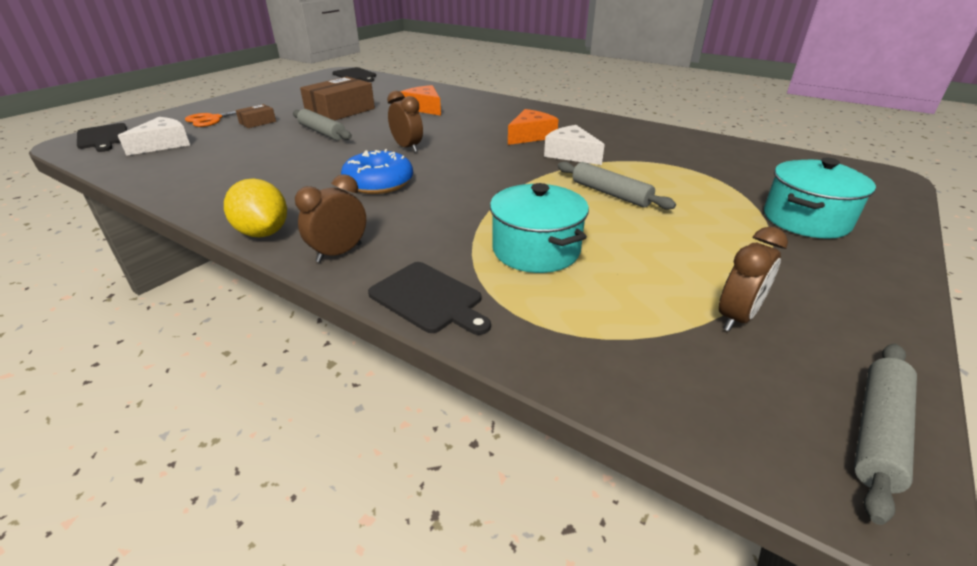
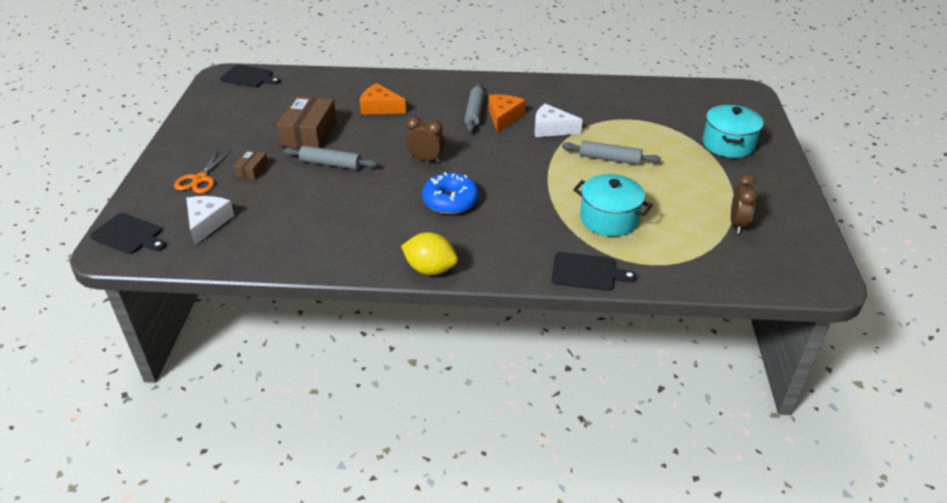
camera: 30 degrees left, 5 degrees up
(339, 253) = (500, 264): brown clock -> none
(877, 432) = (819, 258): grey rolling pin -> grey rolling pin (474, 112)

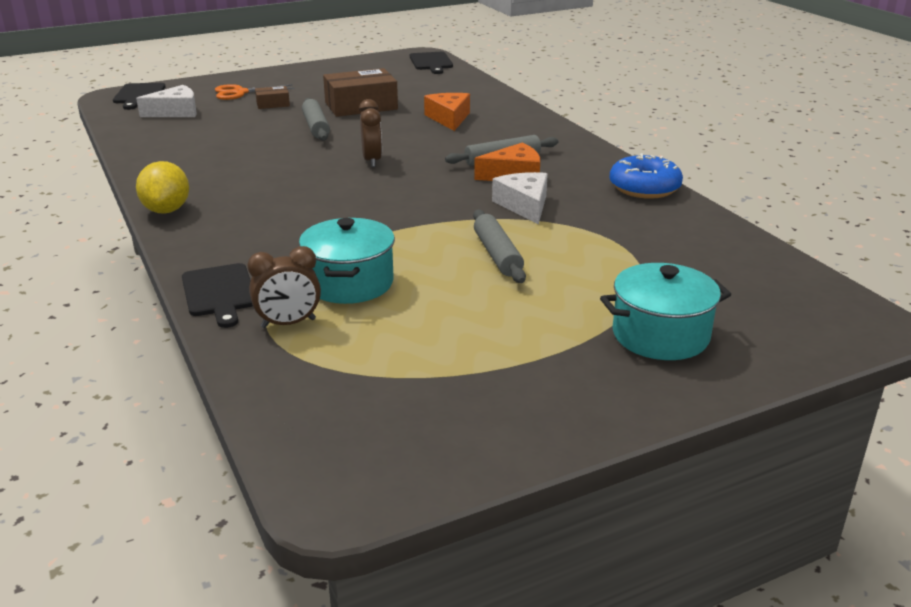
camera: 60 degrees right, 10 degrees down
(450, 201) = (301, 190): blue donut -> blue donut (644, 188)
(737, 224) = (430, 382): brown clock -> brown clock (288, 323)

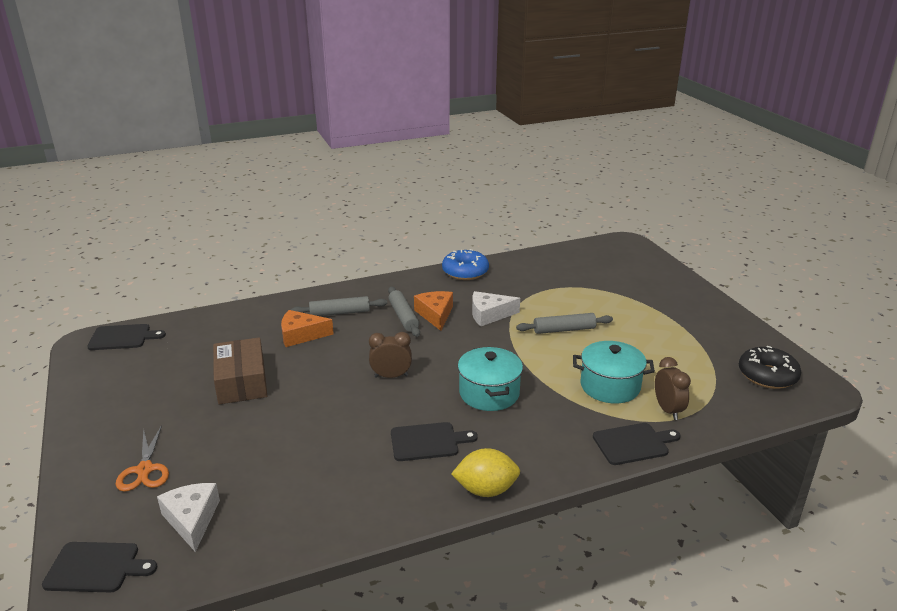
camera: 85 degrees left, 0 degrees up
(252, 182) = (427, 442): none -> black cutting board
(273, 104) = (203, 441): brown box -> none
(316, 127) = (292, 408): grey rolling pin -> grey rolling pin (340, 313)
(381, 433) = (767, 375): none -> black donut
(660, 335) = (649, 291): turquoise pot -> turquoise pot (489, 393)

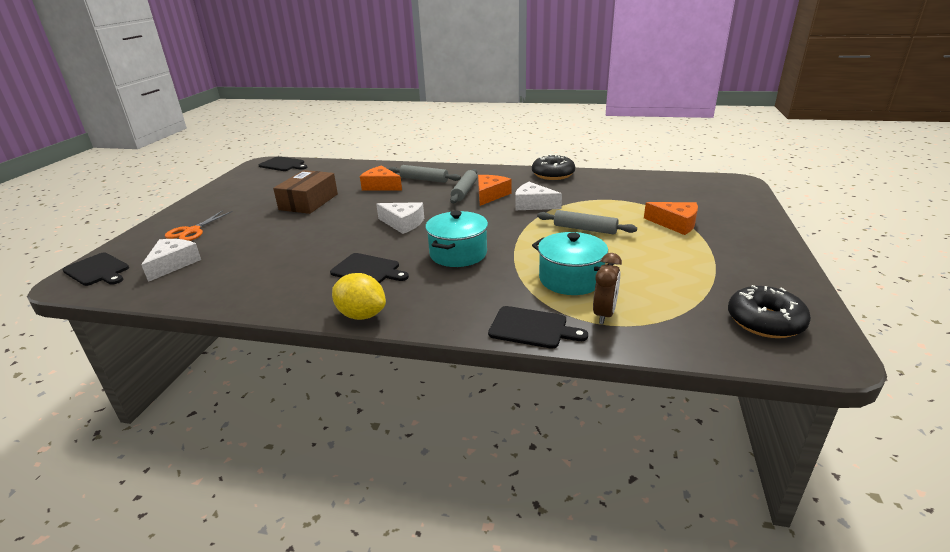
camera: 35 degrees right, 0 degrees up
(391, 376) = (403, 223): brown clock -> white cheese
(465, 272) = (553, 174): blue donut -> black donut
(626, 302) = (675, 224): none -> orange cheese

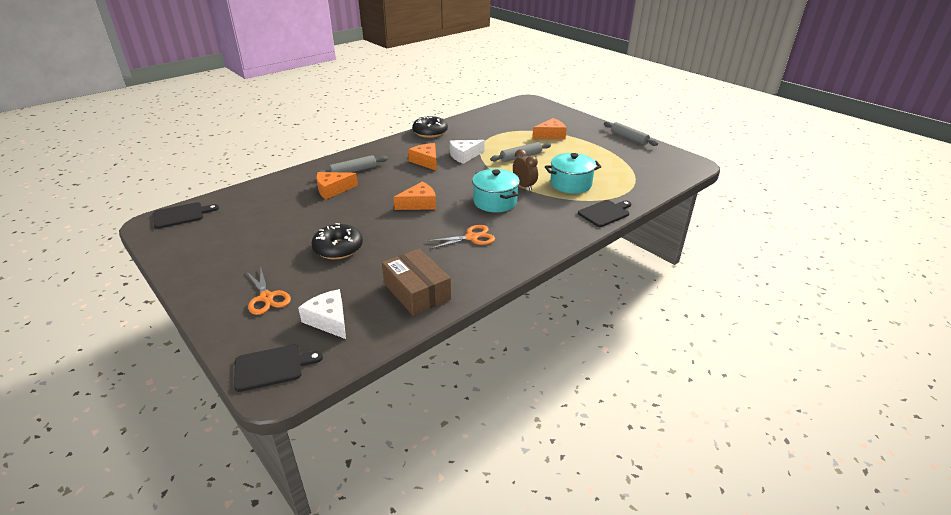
camera: 55 degrees left, 5 degrees up
(309, 202) = (306, 227): brown box -> brown box (417, 291)
(361, 315) = (529, 257): yellow lemon -> none
(368, 270) = (471, 237): black cutting board -> orange scissors
(403, 223) = (419, 203): white cheese -> orange cheese
(464, 191) = (403, 166): grey rolling pin -> grey rolling pin (628, 138)
(604, 314) = (614, 191): brown clock -> brown clock (524, 186)
(765, 321) = (660, 162): black donut -> black donut (338, 248)

